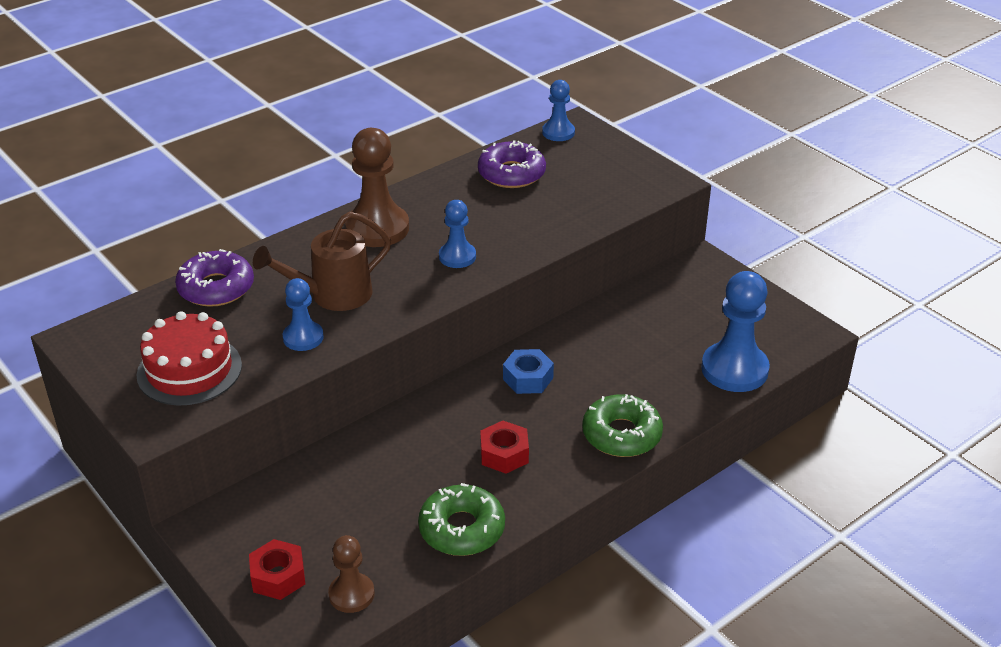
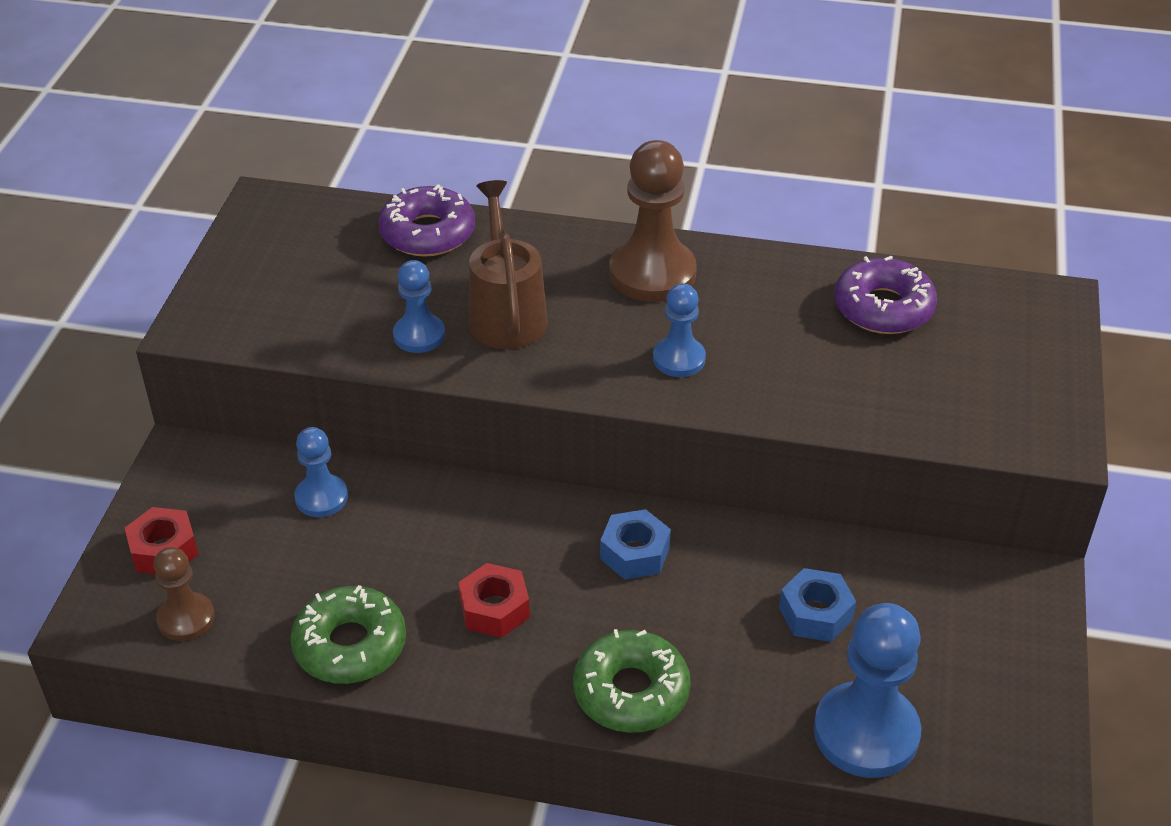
camera: 50 degrees right, 5 degrees up
(189, 370) = (293, 295): red cake -> none
(332, 295) = (505, 313): brown watering can -> brown watering can turned 60 degrees clockwise
(558, 132) = (1016, 295): blue pawn -> blue pawn (321, 497)
(643, 341) = (815, 614): none -> blue nut

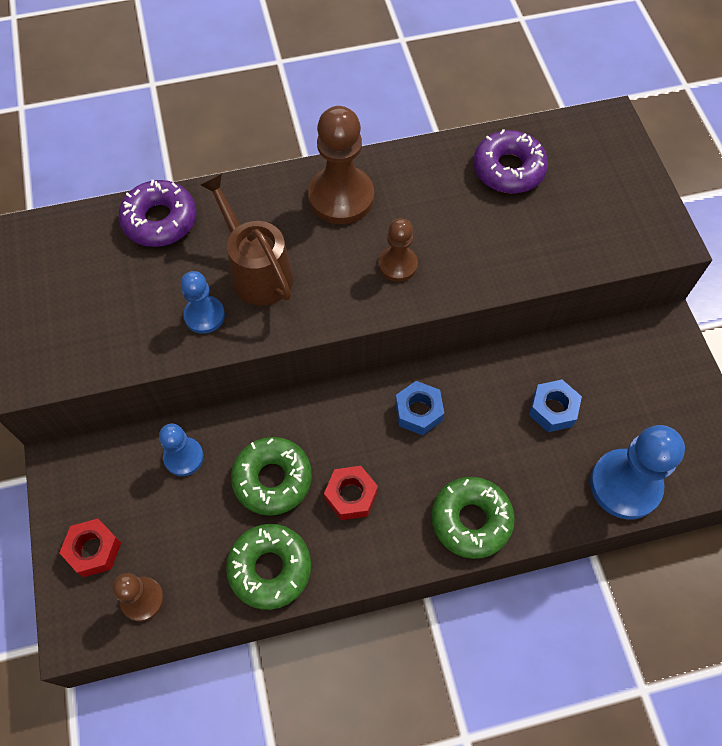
camera: 25 degrees left, 20 degrees up
(410, 557) = (272, 479): none -> green donut
(679, 359) = (398, 265): blue pawn -> brown pawn

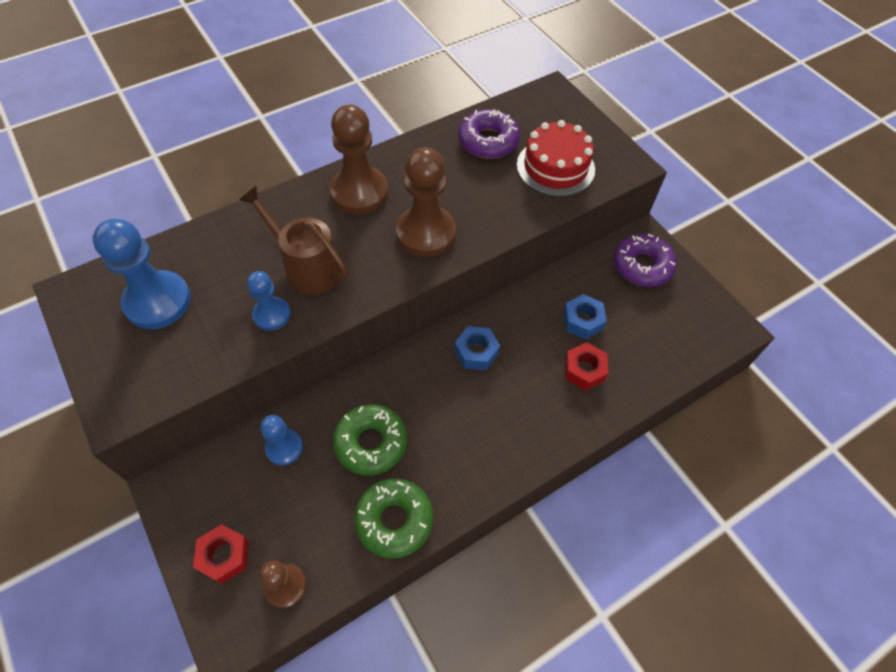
camera: 20 degrees left, 5 degrees down
(160, 220) = (205, 246): purple donut -> purple donut (642, 266)
(351, 496) = (444, 437): red nut -> red nut (584, 370)
(398, 265) = (426, 233): brown pawn -> brown pawn, size x1.75
(471, 520) = (550, 427): green donut -> none
(576, 221) = (555, 167): none -> red cake
(625, 485) = (660, 363): blue pawn -> blue pawn (158, 301)

